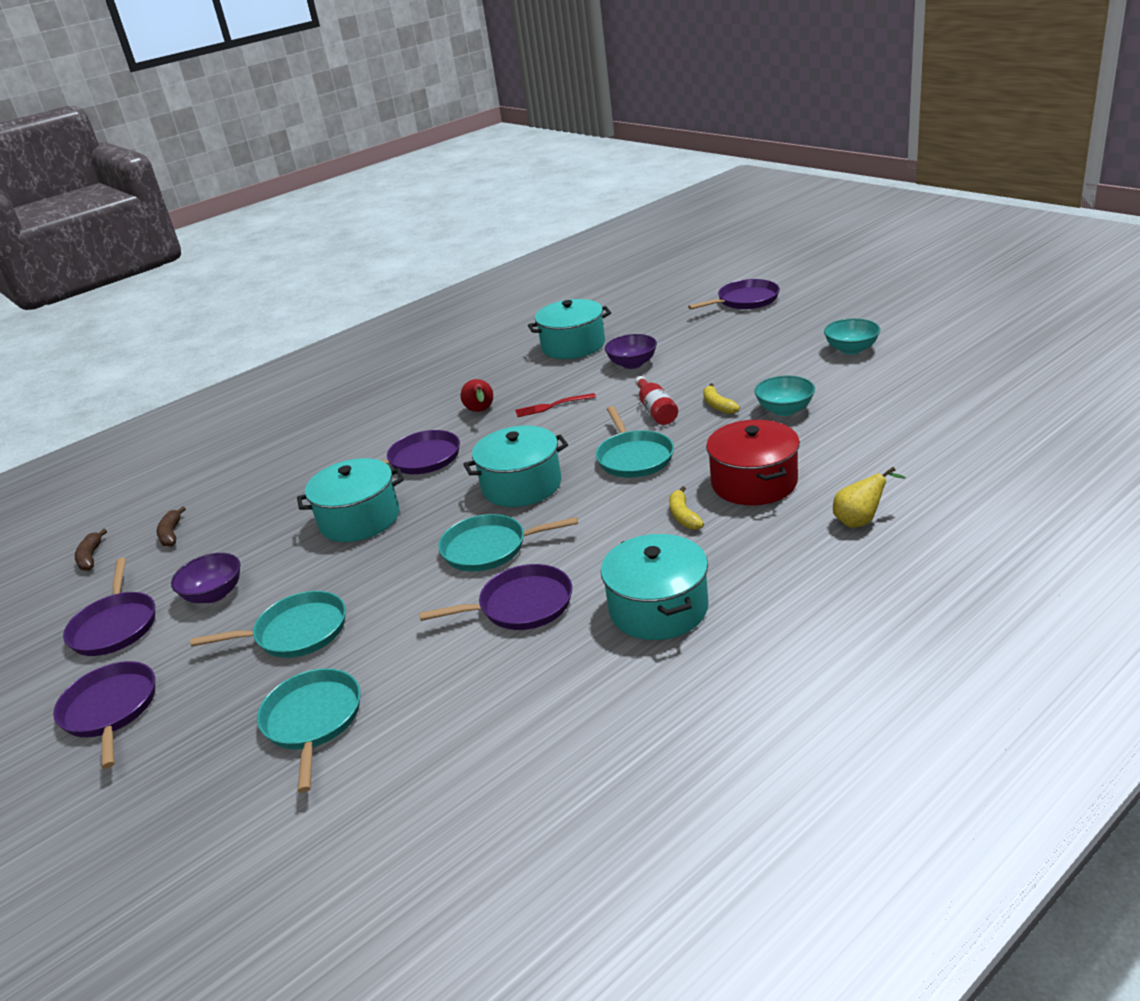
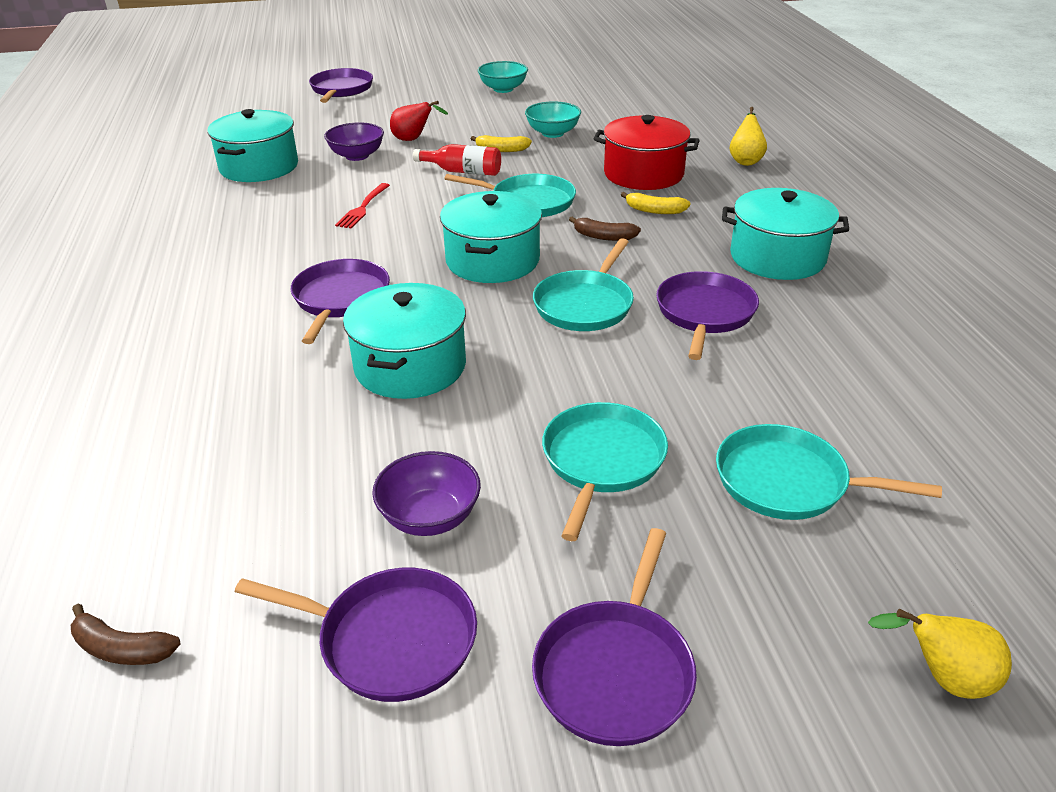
camera: 65 degrees left, 5 degrees up
(110, 710) = (615, 671): purple pan -> purple pan turned 75 degrees counterclockwise
(136, 850) = (943, 678): none -> yellow pear
(171, 534) = (194, 536): brown banana -> brown banana (603, 236)
(480, 411) = (299, 242): red pear -> red pear (413, 140)

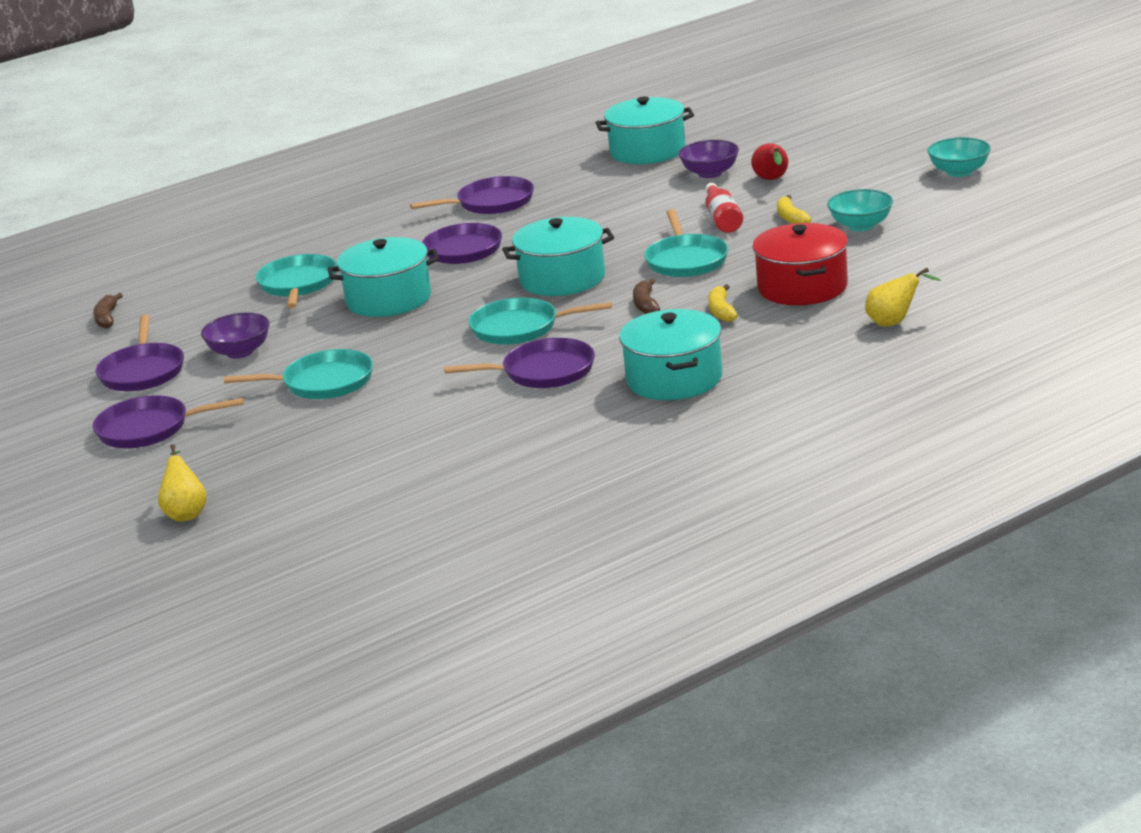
camera: 70 degrees right, 10 degrees down
(341, 89) = (862, 114): purple pan -> purple pan (491, 203)
(363, 208) = (609, 209): red fork -> none
(788, 482) = (339, 442): turquoise pan -> turquoise pan (298, 284)

